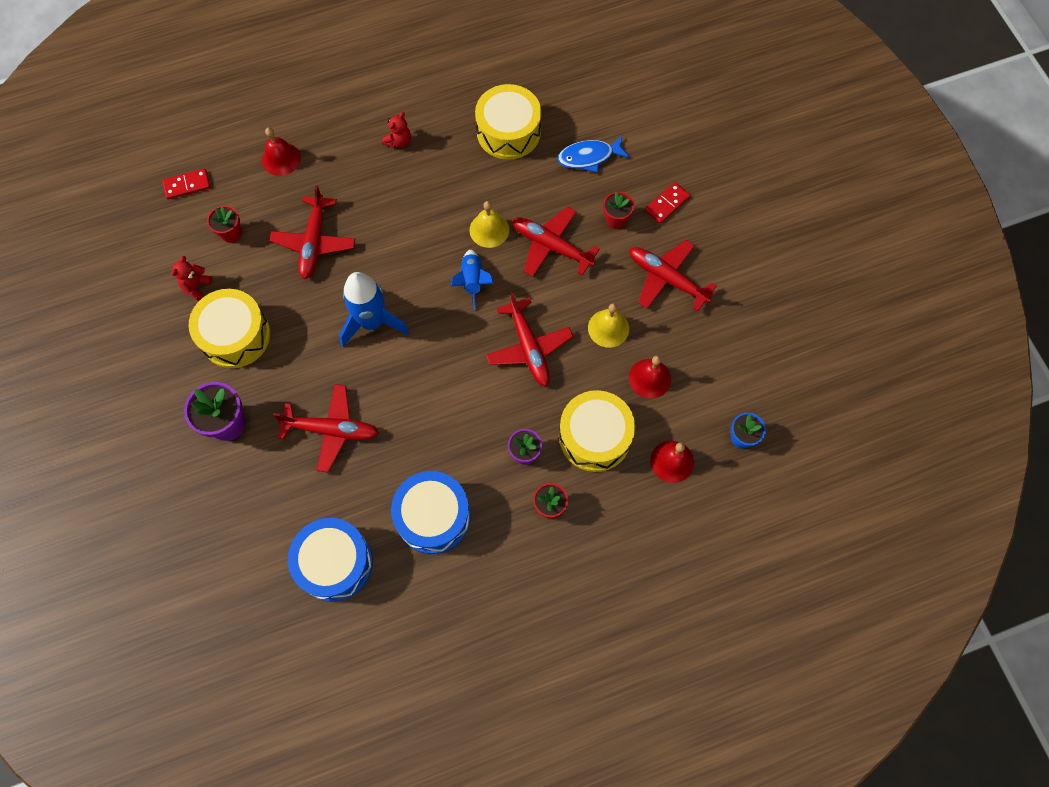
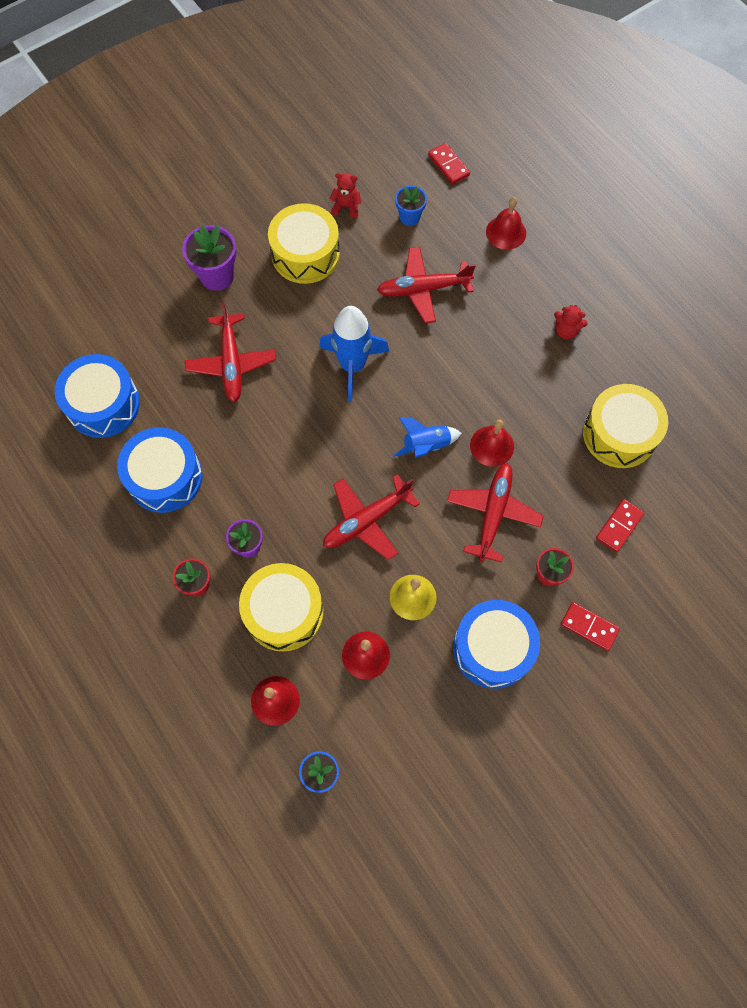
camera: 75 degrees right, 0 degrees up
(231, 233) = (409, 217): red flower pot -> blue flower pot
(489, 230) = (492, 446): yellow bell -> red bell
(589, 157) = (619, 526): blue fish -> red domino
(667, 279) = (493, 648): red plane -> blue drum

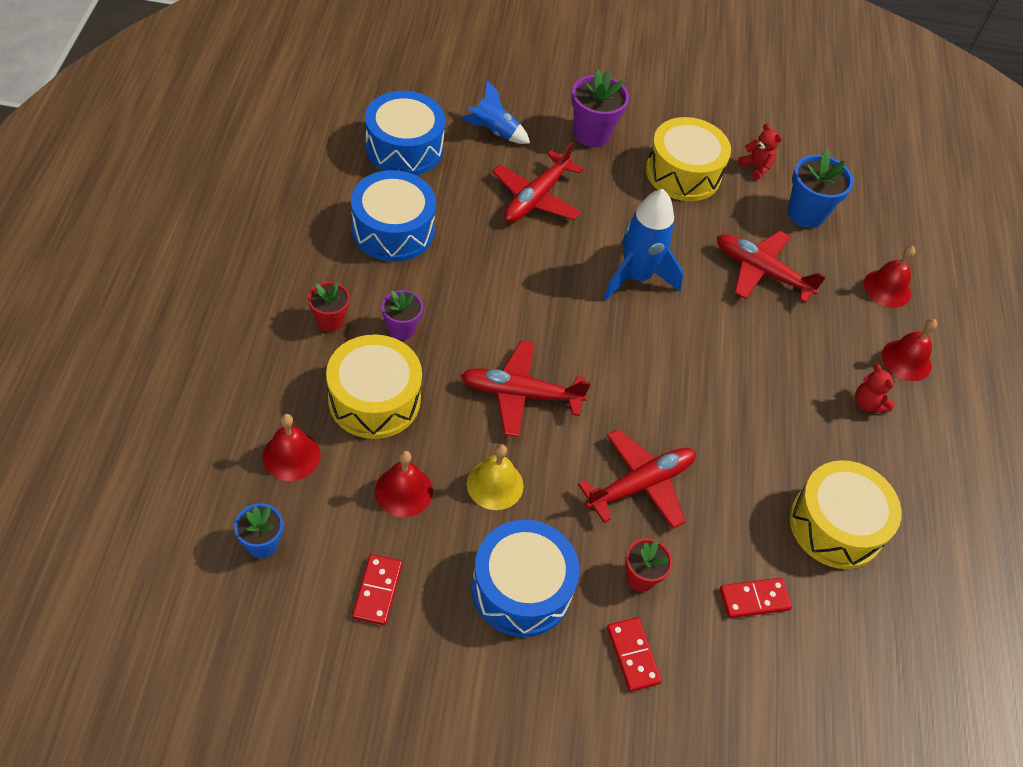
camera: 35 degrees right, 15 degrees down
(409, 217) = (806, 214): blue flower pot -> blue flower pot, size x1.61
(426, 445) = (636, 384): blue rocket -> blue rocket (494, 132)
(448, 165) = (883, 204): red domino -> red domino (377, 591)
(492, 446) = (697, 433): red bell -> red bell (906, 360)

